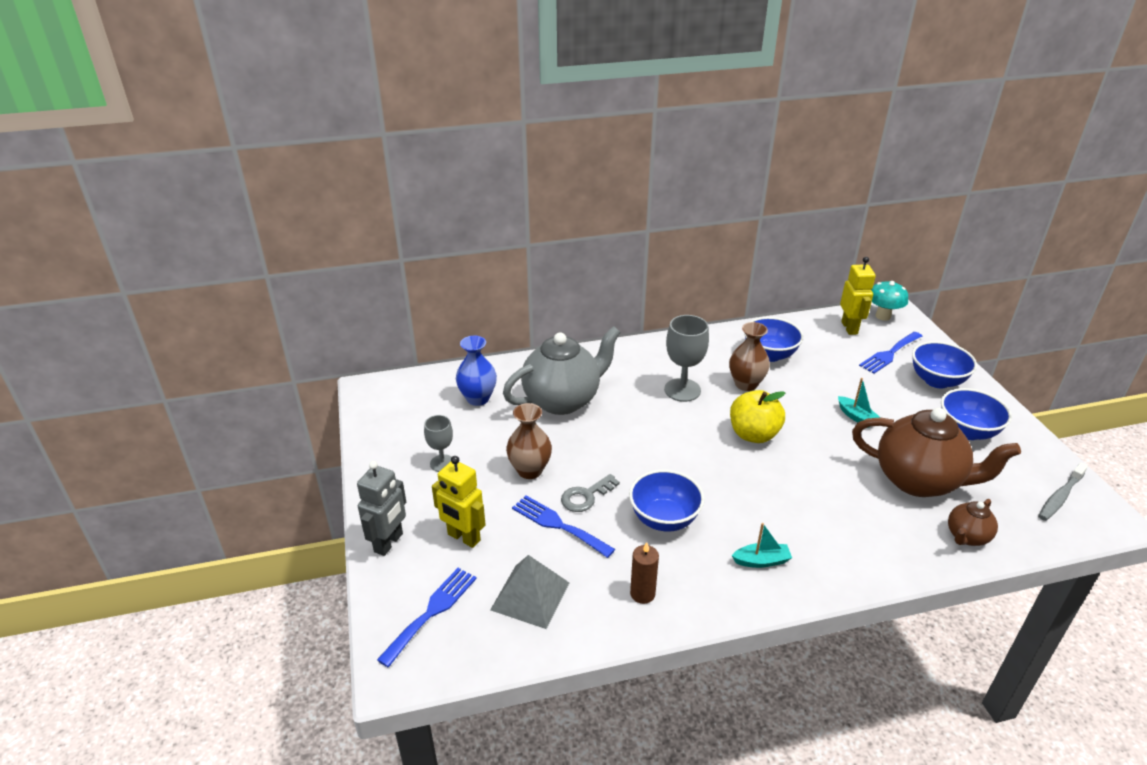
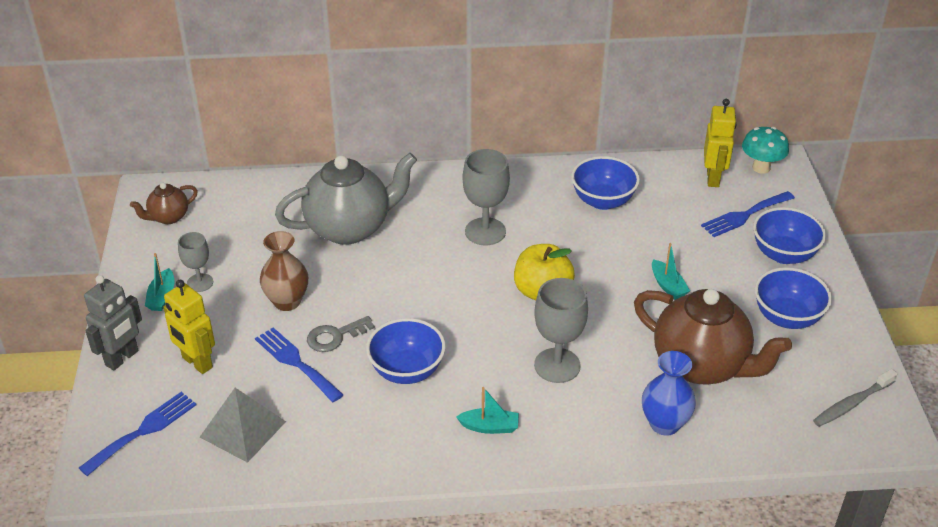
camera: 10 degrees right, 5 degrees up
(410, 480) = (162, 297): none -> turquoise boat
(478, 398) = (259, 215): blue vase -> blue vase (664, 424)
(642, 594) = (354, 442): brown candle -> none
(746, 384) = (560, 233): brown vase -> none
(796, 497) = (557, 365): none -> grey goblet
(967, 537) = (722, 432): brown teapot -> brown teapot (168, 217)

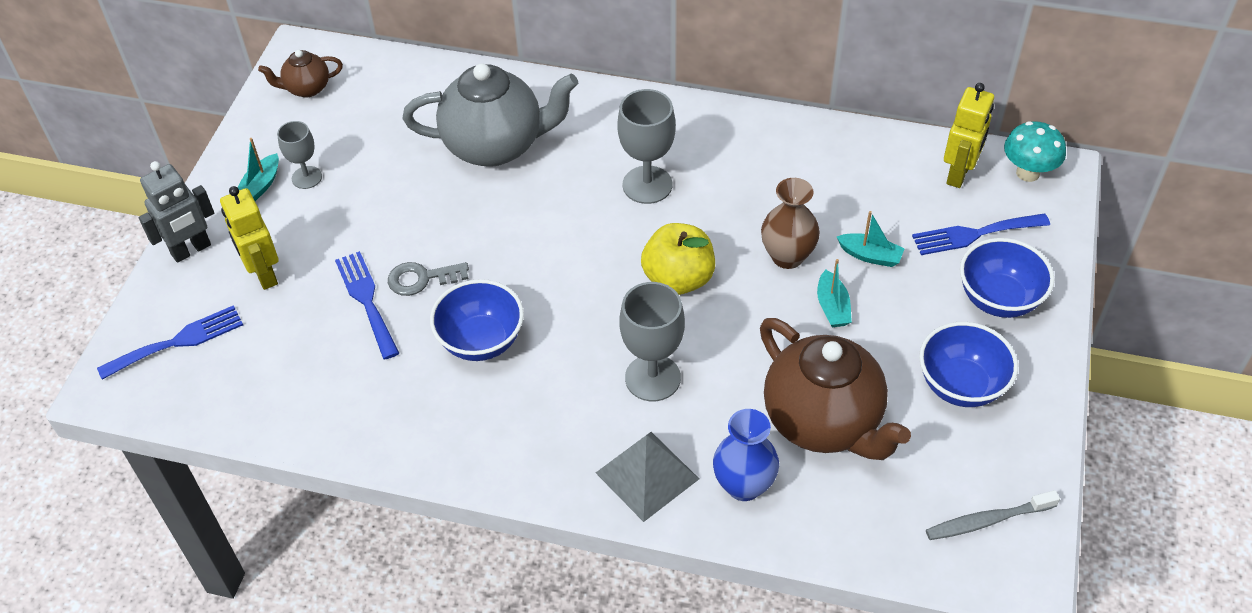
camera: 20 degrees right, 10 degrees up
(243, 429) = (278, 366): grey pyramid -> grey pyramid (647, 475)
(287, 301) = (388, 223): brown vase -> brown vase (787, 256)
(489, 427) = (541, 435): turquoise boat -> turquoise boat (870, 256)
(603, 201) = (806, 175): blue bowl -> none

